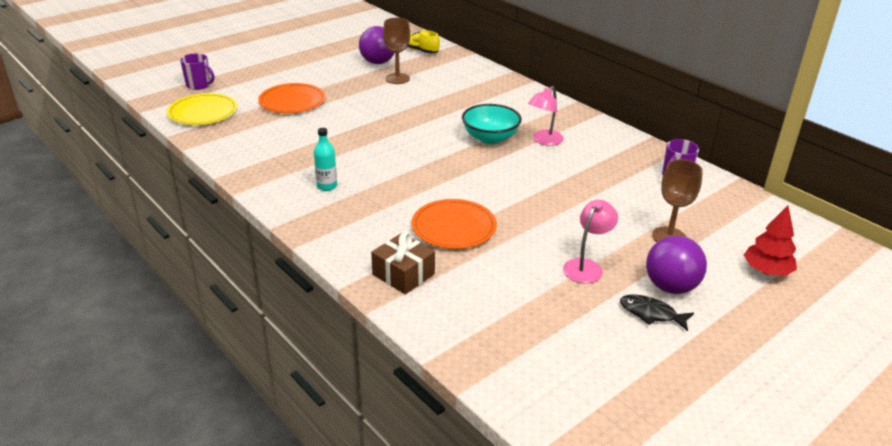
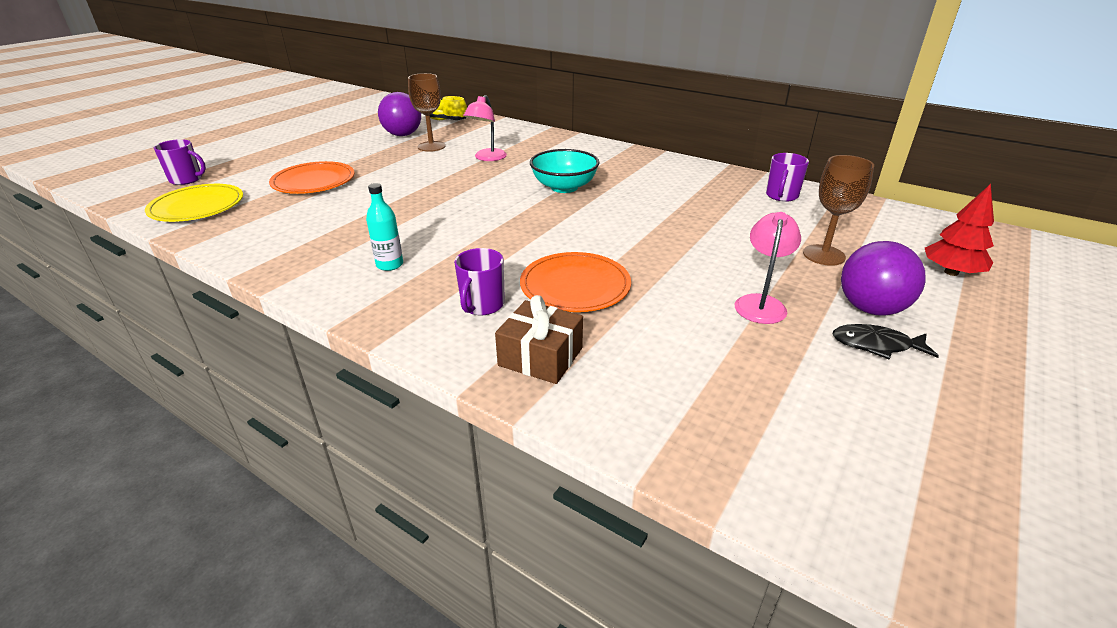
camera: 15 degrees left, 0 degrees up
(380, 230) = (482, 305): none -> purple mug
(544, 141) = (624, 182): pink lamp -> pink lamp (487, 158)

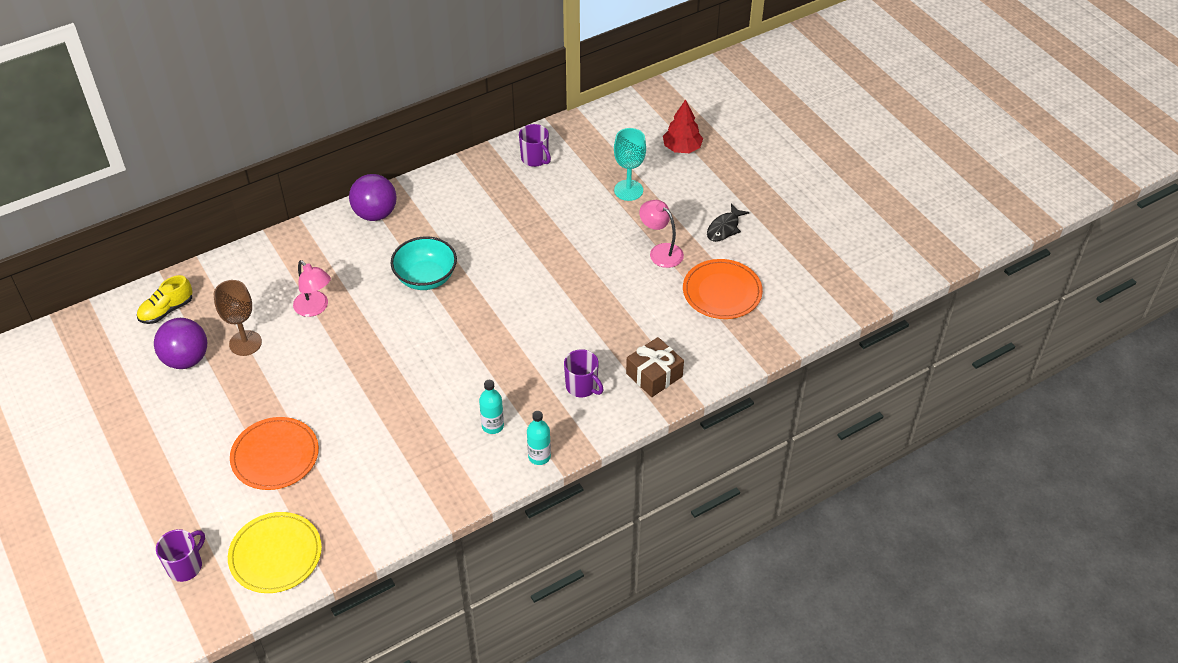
camera: 65 degrees left, 15 degrees up
(353, 305) = (539, 456): none -> turquoise bottle
(575, 286) = (588, 330): orange plate -> orange plate (722, 292)
(823, 255) = (628, 190): brown goblet -> turquoise goblet
(870, 309) = (694, 208): purple ball -> purple ball (375, 214)

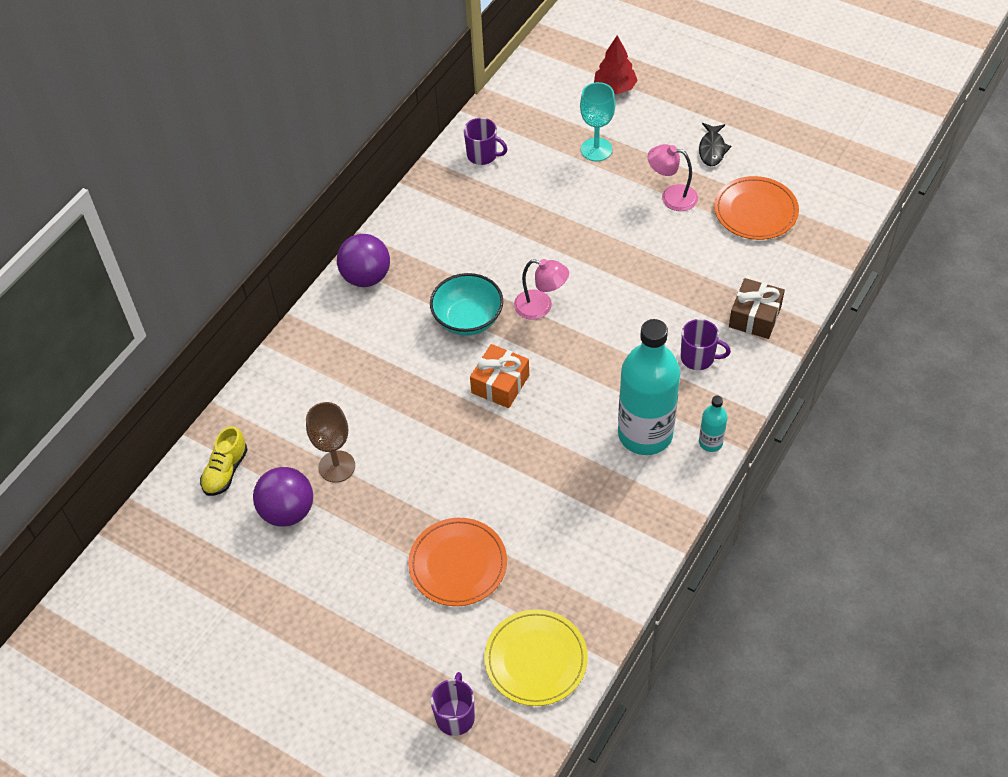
camera: 25 degrees left, 5 degrees up
(315, 308) = (380, 399): pink lamp -> pink lamp (541, 307)
(411, 337) = (500, 384): none -> orange gift
(492, 426) = (645, 434): turquoise bottle -> turquoise bottle, size x2.29

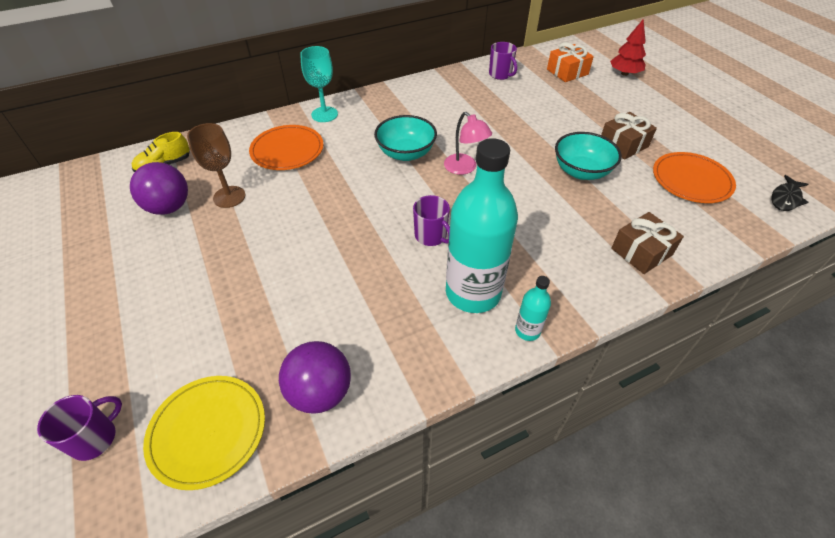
camera: 30 degrees right, 5 degrees down
(366, 277) = (364, 104): purple ball -> purple ball (320, 392)
(458, 564) = (234, 308): orange plate -> orange plate (287, 150)
(500, 384) = (390, 201): orange gift -> orange gift (567, 72)
(596, 149) = (584, 99): turquoise goblet -> turquoise goblet (324, 114)
(652, 252) = (581, 171): none -> turquoise bowl
(671, 196) = (623, 144): pink lamp -> brown gift
(698, 358) = (566, 258): purple mug -> purple mug (431, 236)
(712, 149) = (678, 130): black fish -> black fish (785, 198)

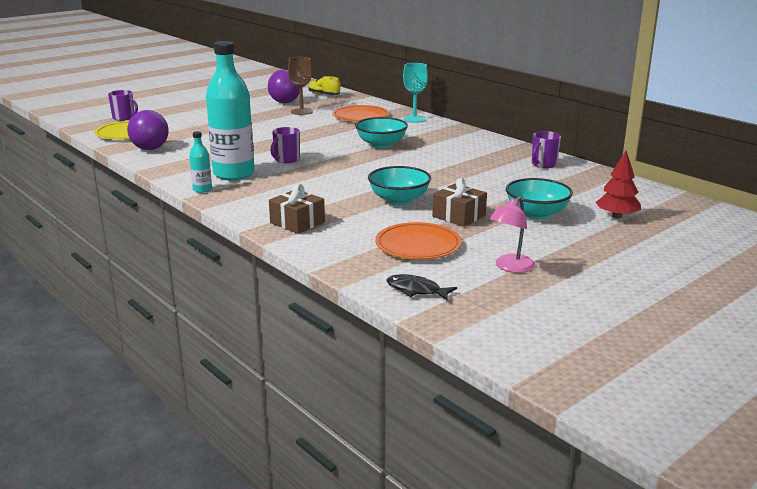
camera: 75 degrees right, 25 degrees down
(464, 168) = (374, 162): pink lamp -> pink lamp (510, 267)
(567, 72) = (585, 190): orange gift -> none
(619, 105) = (536, 214): none -> turquoise bowl

